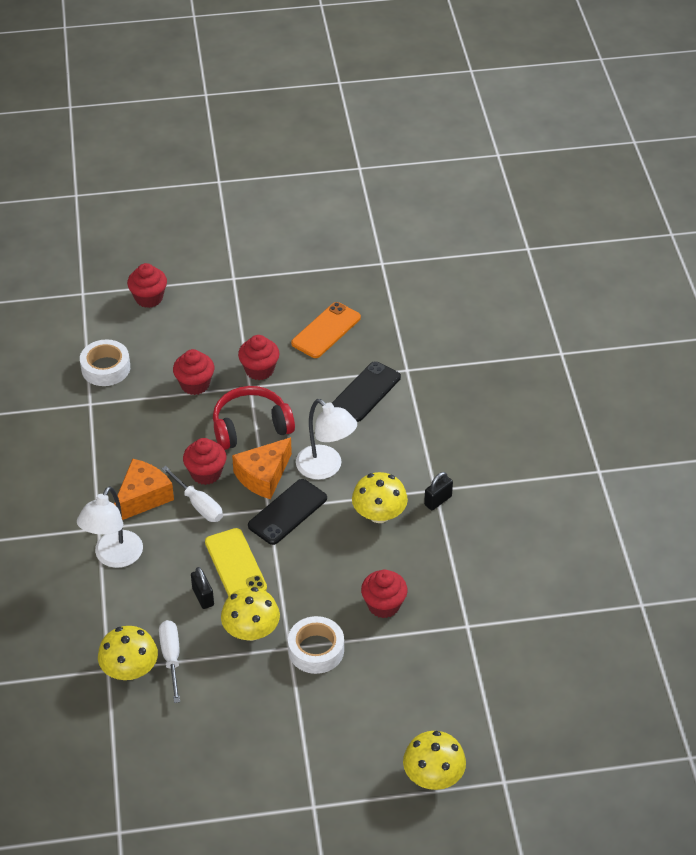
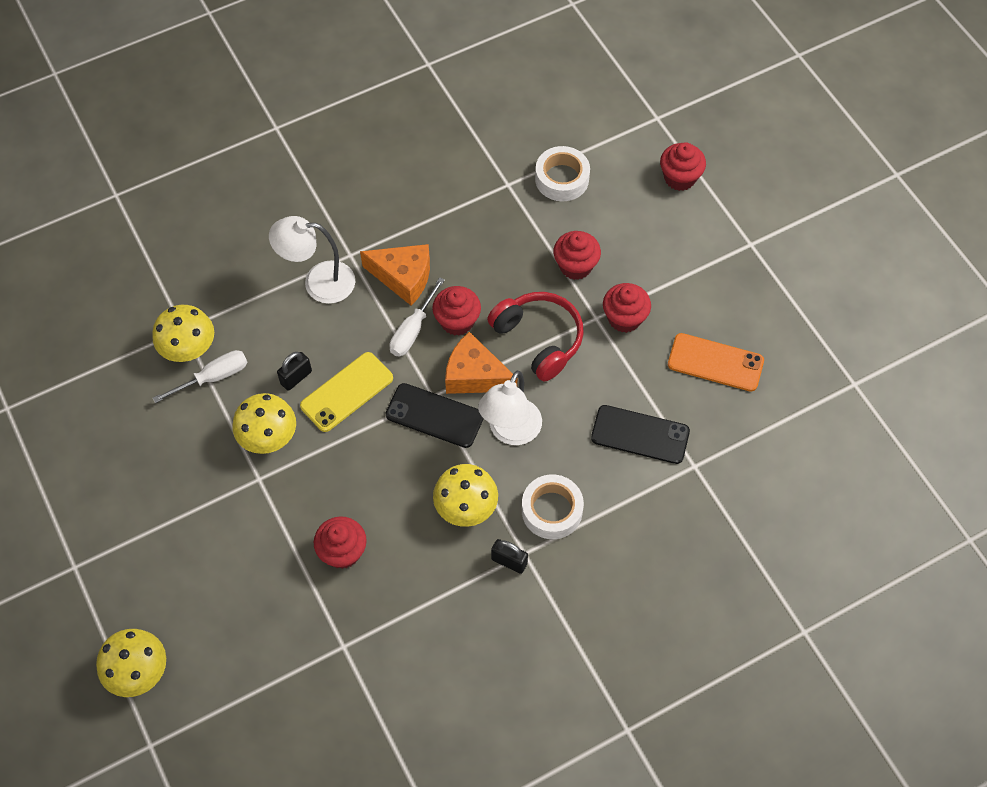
camera: 70 degrees right, 15 degrees up
(316, 650) = (263, 505): white tape -> white tape (552, 510)

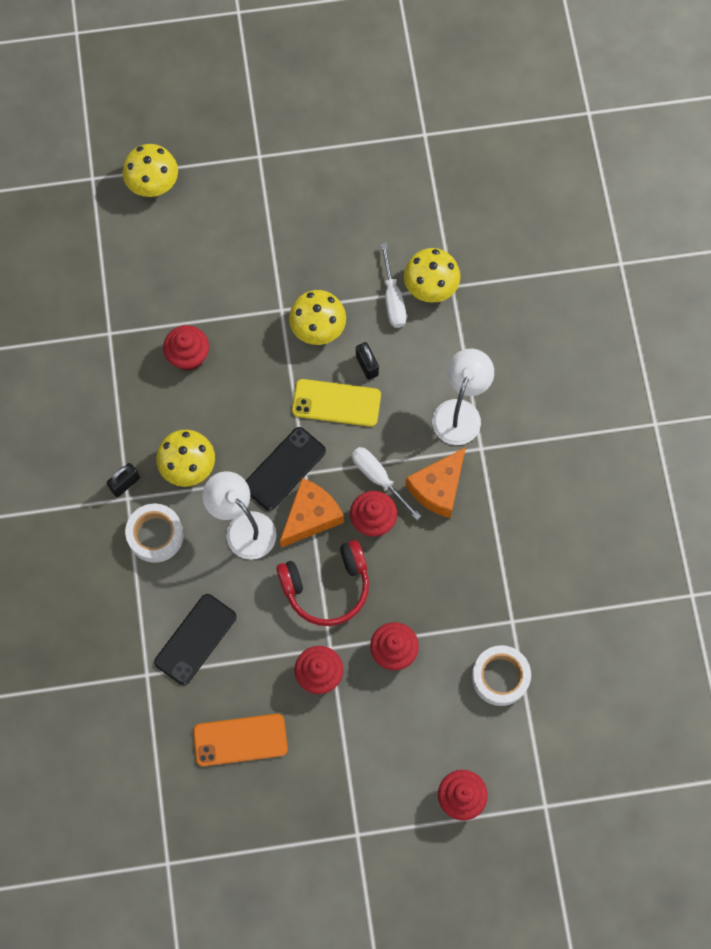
camera: 110 degrees right, 10 degrees up
(347, 392) = (336, 403): yellow phone -> yellow phone turned 60 degrees counterclockwise
(715, 362) = (240, 740): orange phone -> orange phone turned 45 degrees clockwise

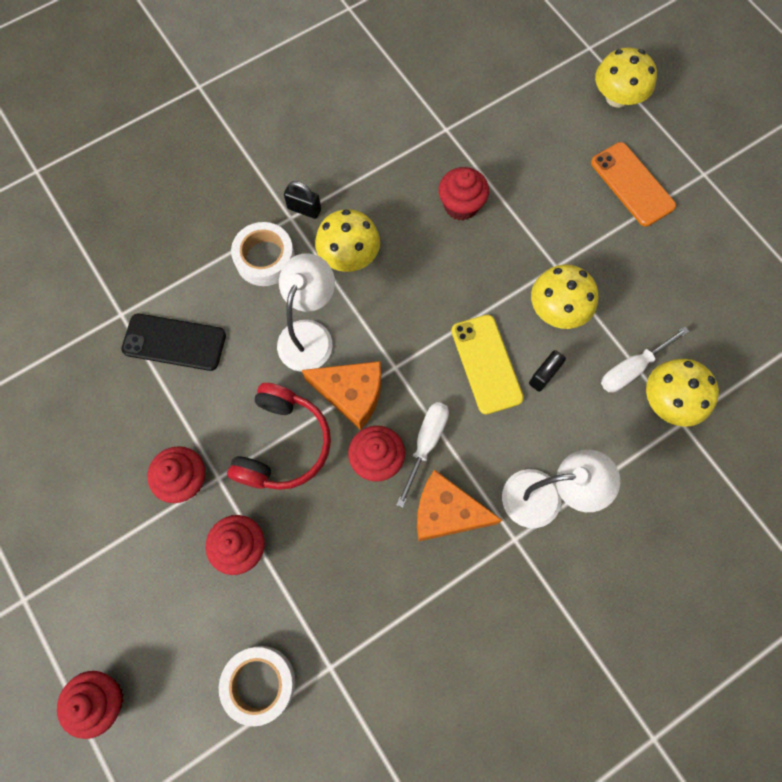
camera: 65 degrees right, 0 degrees up
(240, 740) = (86, 432): orange phone -> orange phone (632, 184)
(284, 469) = (390, 345): black phone -> none
(327, 587) = (283, 444): red headphones -> red headphones turned 120 degrees counterclockwise

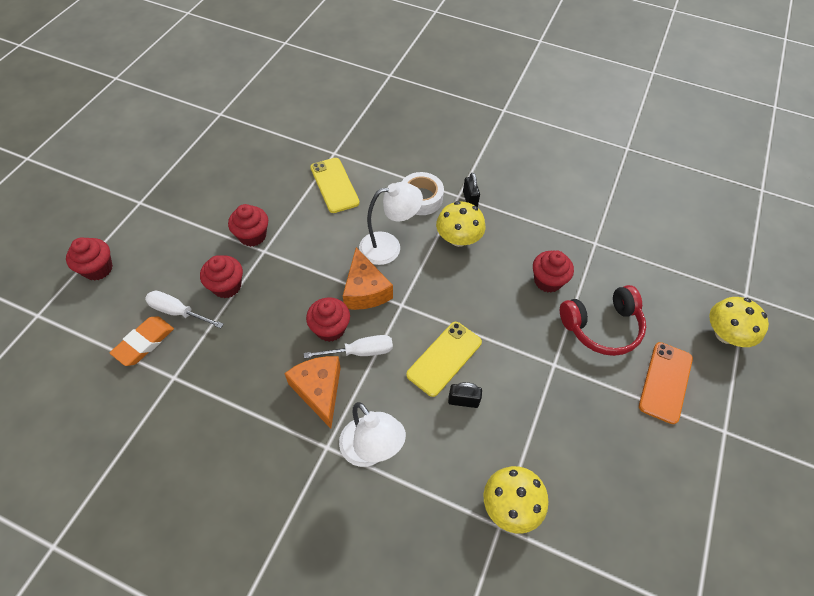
camera: 55 degrees right, 15 degrees down
(174, 342) = (334, 185): black phone -> yellow phone
(259, 683) = (144, 343): white tape -> orange eraser
(283, 444) = (306, 272): red headphones -> red headphones (602, 327)
(557, 309) = (521, 383): yellow mushroom -> none
(632, 368) = (516, 462): white screwdriver -> white screwdriver (178, 312)

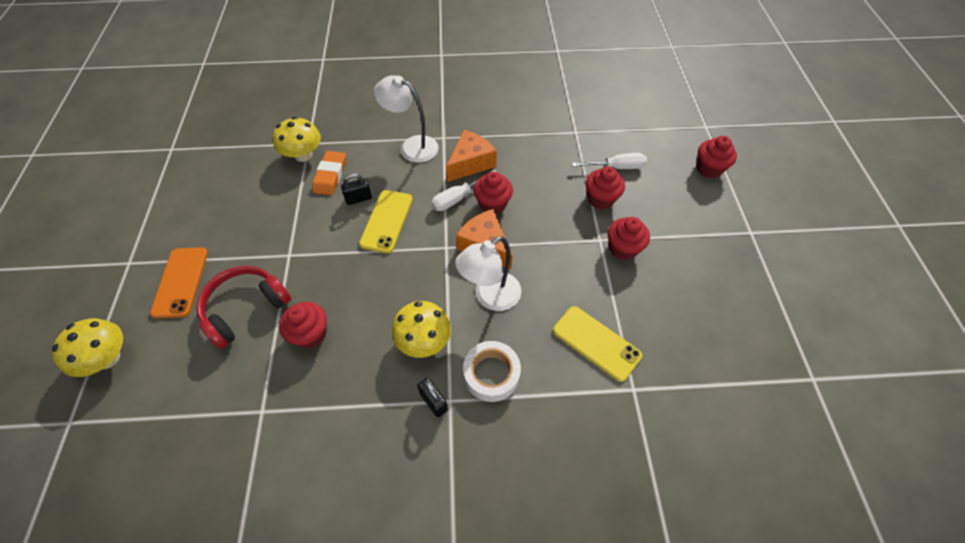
camera: 155 degrees right, 0 degrees up
(144, 343) = (617, 141): orange eraser -> orange eraser (330, 175)
(319, 391) = (470, 163): orange cheese -> orange cheese turned 90 degrees counterclockwise

